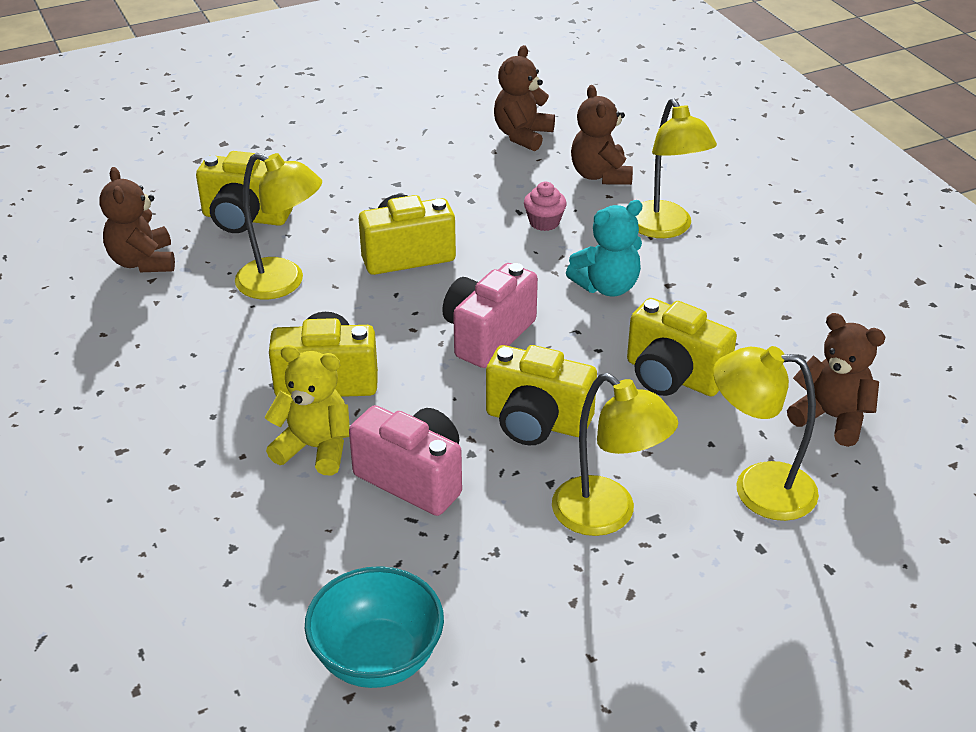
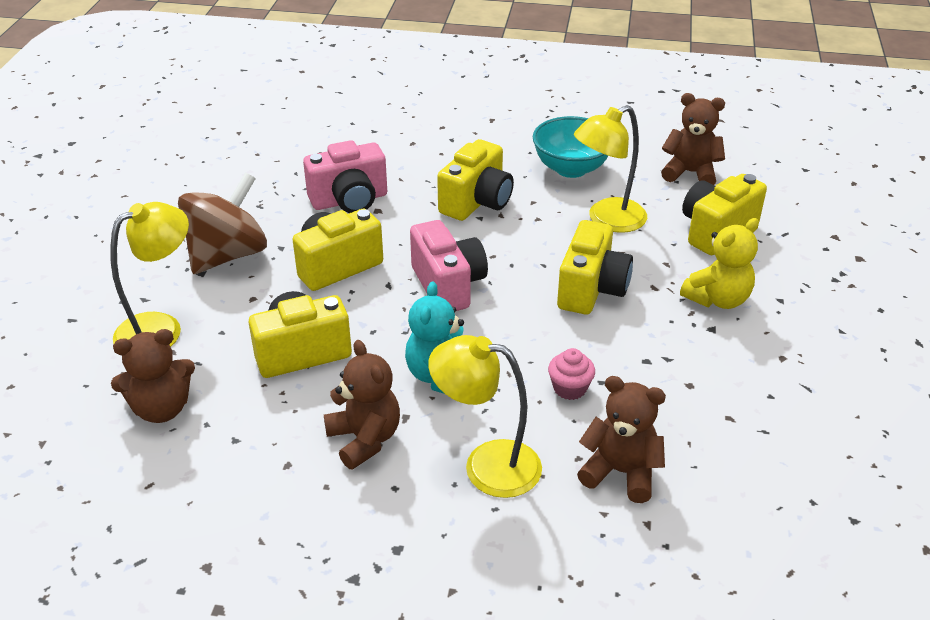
camera: 125 degrees right, 0 degrees up
(315, 448) = (417, 177): yellow teddy bear -> yellow teddy bear (718, 299)
(377, 658) = (247, 146): turquoise bowl -> turquoise bowl (571, 168)
(522, 135) = (748, 454): brown teddy bear -> brown teddy bear (364, 439)
(607, 516) = (228, 255): yellow lamp -> brown spinning top

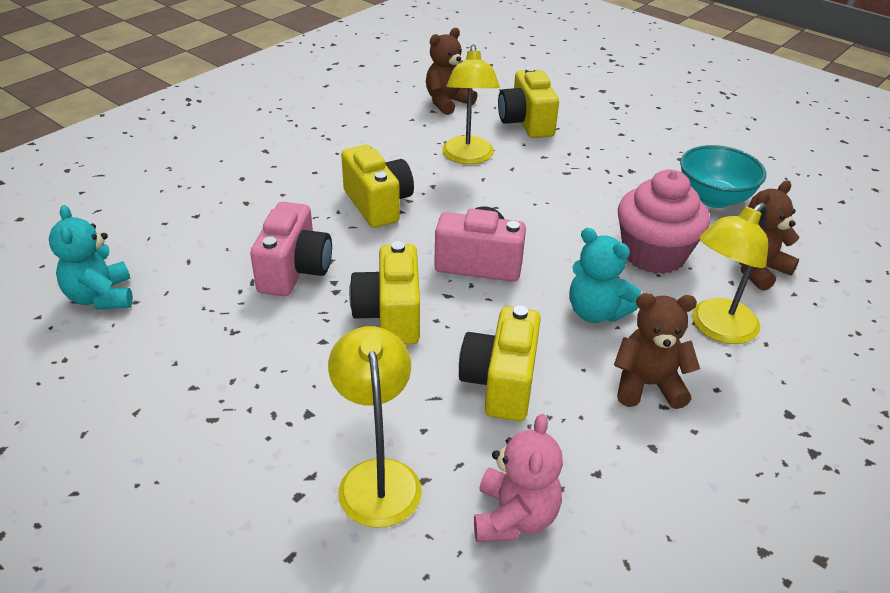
camera: 60 degrees left, 0 degrees up
(162, 409) = (514, 517): brown teddy bear -> pink teddy bear
(228, 255) = (297, 383): brown spinning top -> none
(250, 139) = (101, 297): none -> turquoise teddy bear
(570, 388) = (653, 254): pink cupcake -> pink cupcake, size x2.18
(571, 168) = (383, 144): turquoise bowl -> turquoise bowl (714, 198)
(591, 289) = (546, 198): yellow camera -> none
(718, 299) = (601, 154): yellow teddy bear -> none

